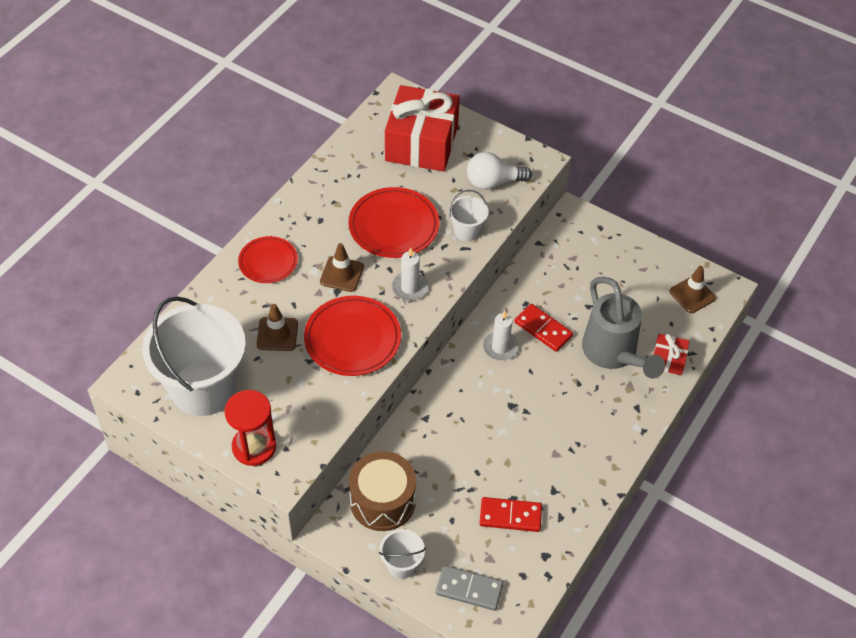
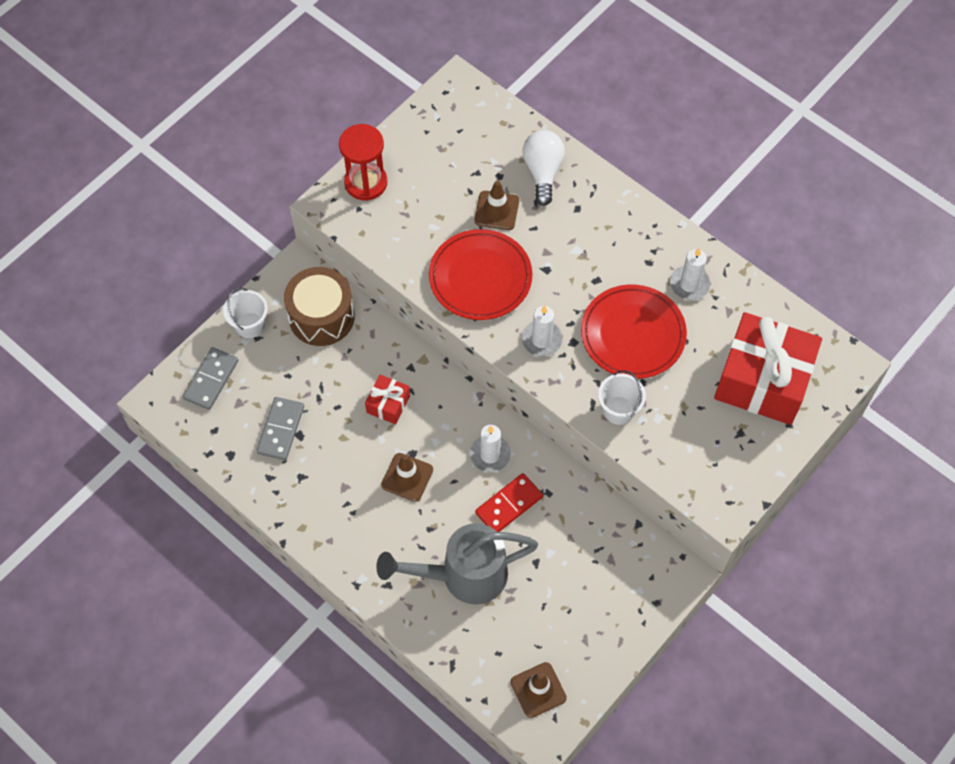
camera: 100 degrees right, 10 degrees up
(203, 388) = (441, 145): white bucket -> none
(268, 262) = (593, 208): red plate -> none
(339, 192) = (689, 284): none -> white candle
(342, 274) = (568, 276): brown traffic cone -> brown traffic cone (407, 477)
(493, 182) = (693, 451): white light bulb -> white light bulb (543, 172)
(510, 516) = (281, 430): red domino -> grey domino
(668, 360) = (446, 635): red gift -> red gift (388, 404)

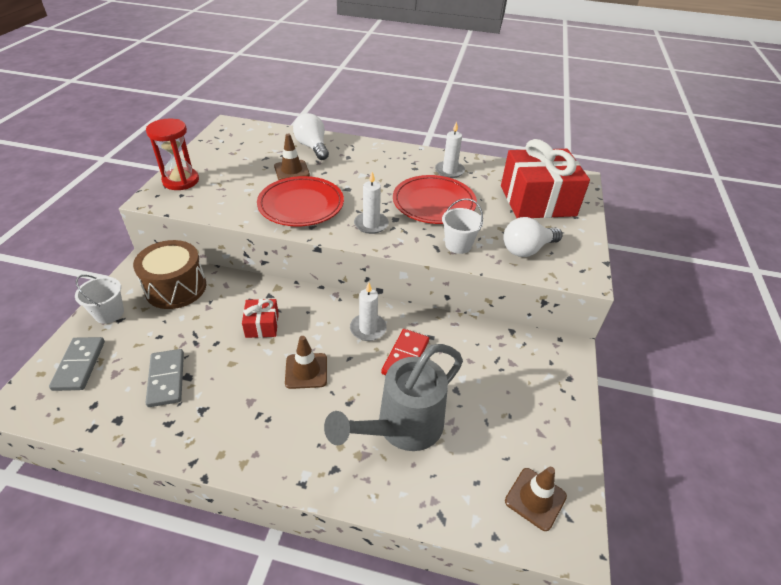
camera: 30 degrees left, 20 degrees down
(690, 449) = (527, 249): none -> white light bulb

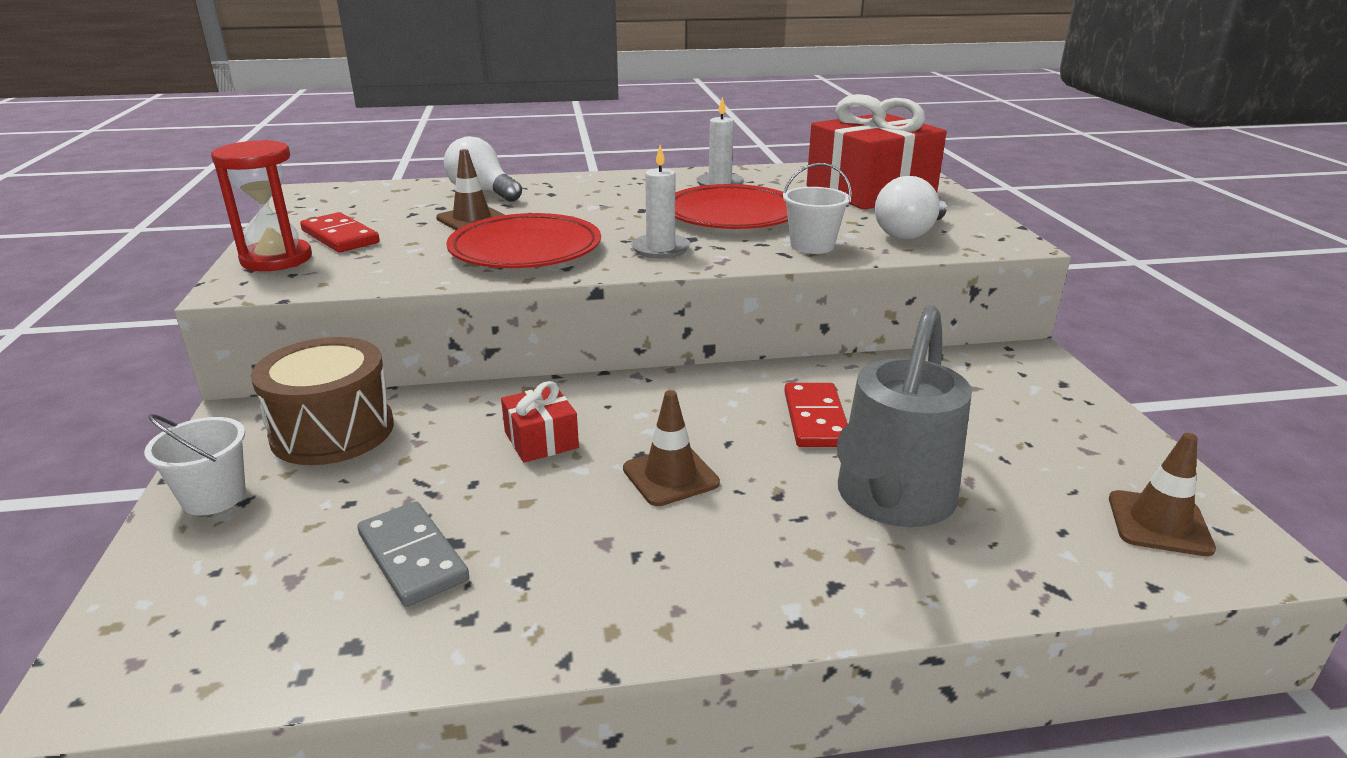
camera: 20 degrees left, 15 degrees down
(79, 365) = (199, 588): grey domino -> none
(219, 169) = (340, 237): none -> red domino
(368, 329) = (726, 402): white candle -> none

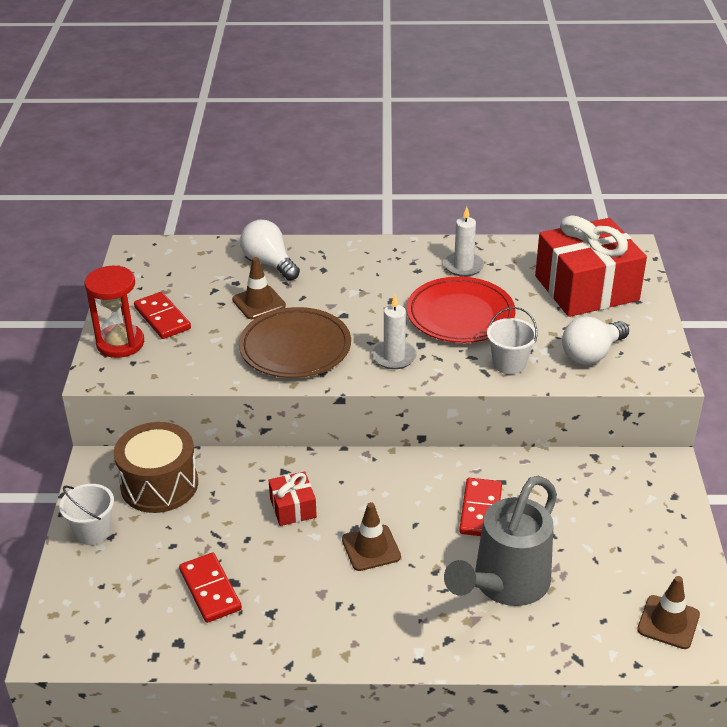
camera: 10 degrees right, 10 degrees up
(413, 557) = (210, 590): grey domino -> red domino
(525, 249) = (295, 348): red plate -> brown plate

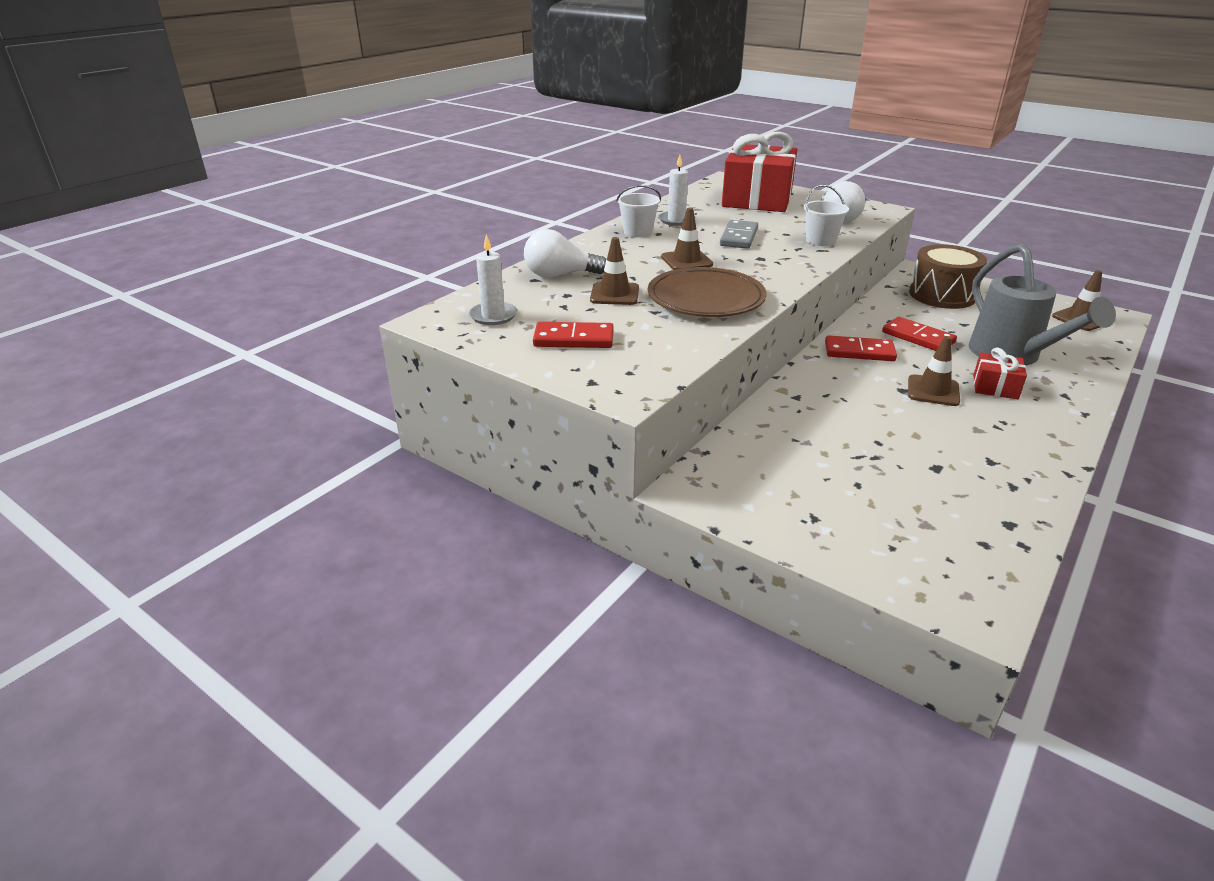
camera: 55 degrees left, 5 degrees down
(93, 531) = (797, 526): white bucket -> white bucket (638, 232)
(120, 343) = (586, 370): red hourglass -> none
(159, 484) = (756, 464): brown drum -> brown drum (942, 295)
(210, 590) = (940, 483): red domino -> red domino (859, 352)
(293, 508) = (852, 408): red gift -> red gift (995, 387)
(367, 309) = (686, 261): none -> brown traffic cone
(394, 357) = (766, 270): white candle -> white candle (493, 316)
(460, 315) = (739, 237): red plate -> grey domino

